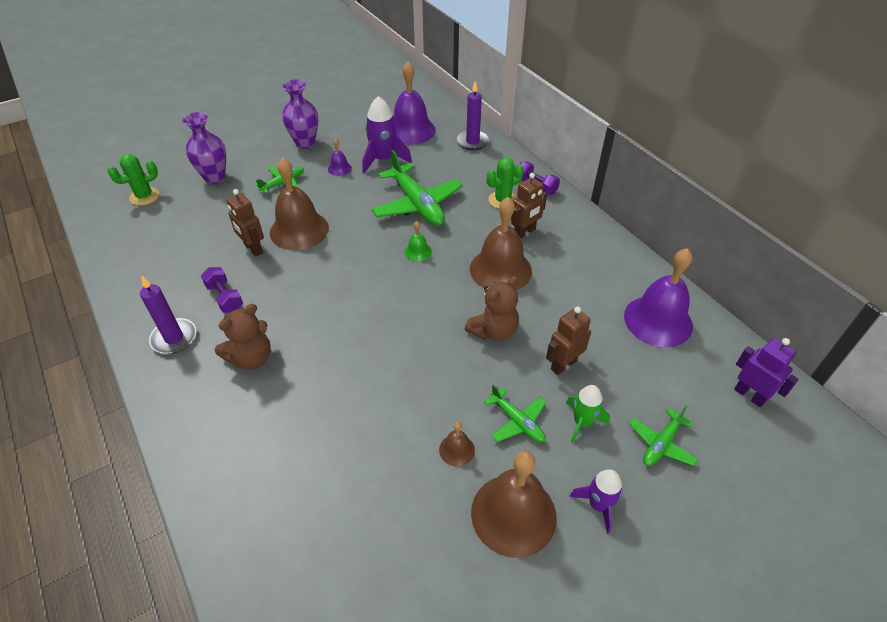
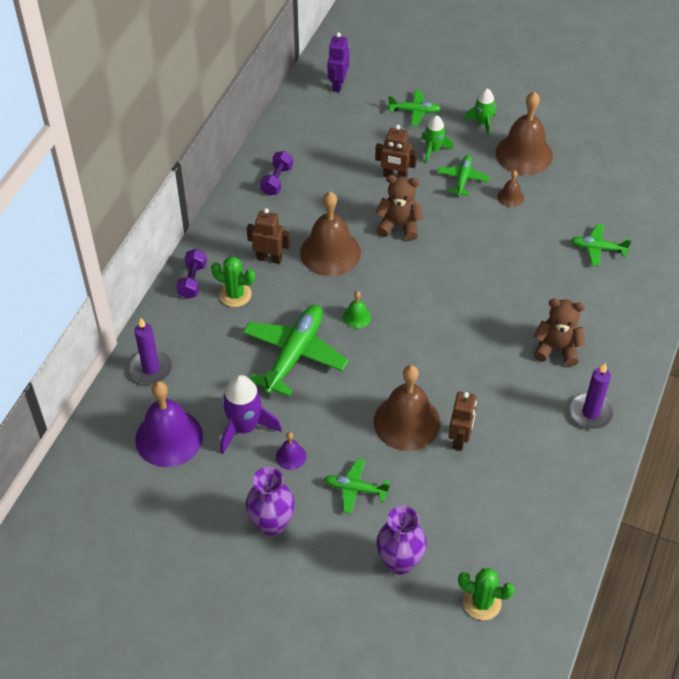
camera: 125 degrees left, 5 degrees up
(225, 297) = (526, 413): purple dumbbell -> purple dumbbell (277, 180)
(316, 482) = (597, 248): none -> green plane
(598, 505) = (482, 123): purple rocket -> green rocket
(658, 320) = (306, 144): purple bell -> none

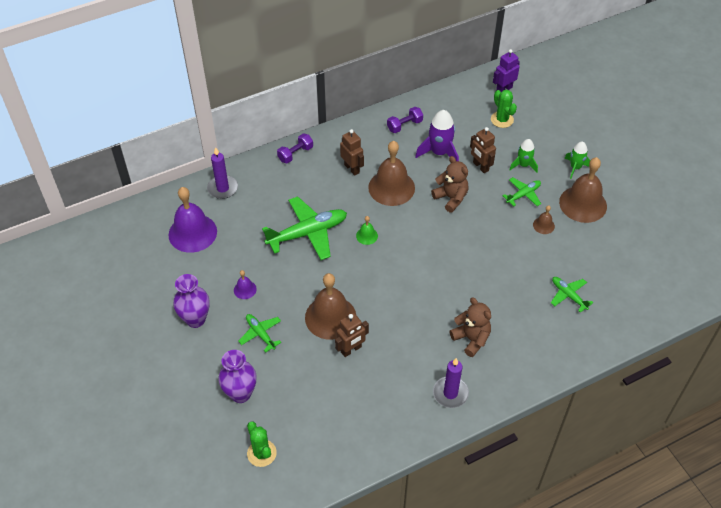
camera: 40 degrees right, 0 degrees up
(235, 294) = (311, 177): green cactus -> green cactus (502, 119)
(245, 427) = (237, 255): purple rocket -> purple rocket (439, 153)
(415, 111) = (537, 134): green plane -> none

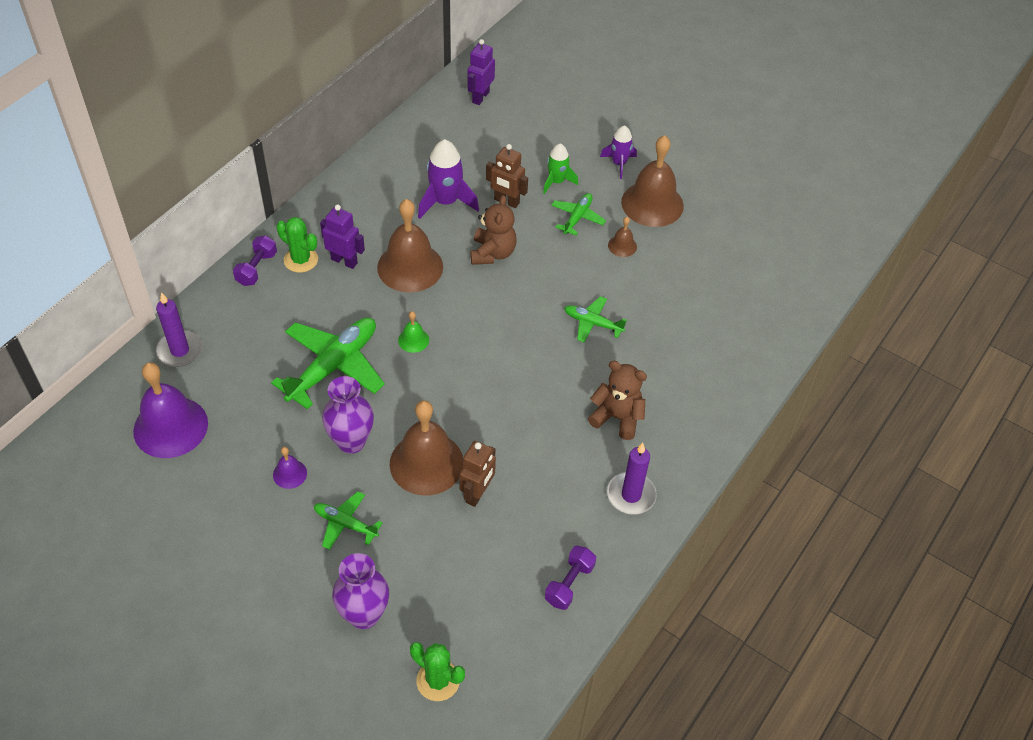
camera: 30 degrees left, 0 degrees up
(195, 319) = (243, 542): purple vase -> purple vase (351, 441)
(352, 168) = (344, 261): brown robot -> purple robot
(404, 125) = (381, 182): purple dumbbell -> purple dumbbell (569, 583)
(451, 198) = (492, 253): brown teddy bear -> brown teddy bear turned 75 degrees clockwise
(502, 119) = (499, 135): green cactus -> green cactus (301, 260)
(568, 295) = (698, 319): green plane -> green plane (592, 323)
(575, 167) = (619, 163): green rocket -> purple rocket

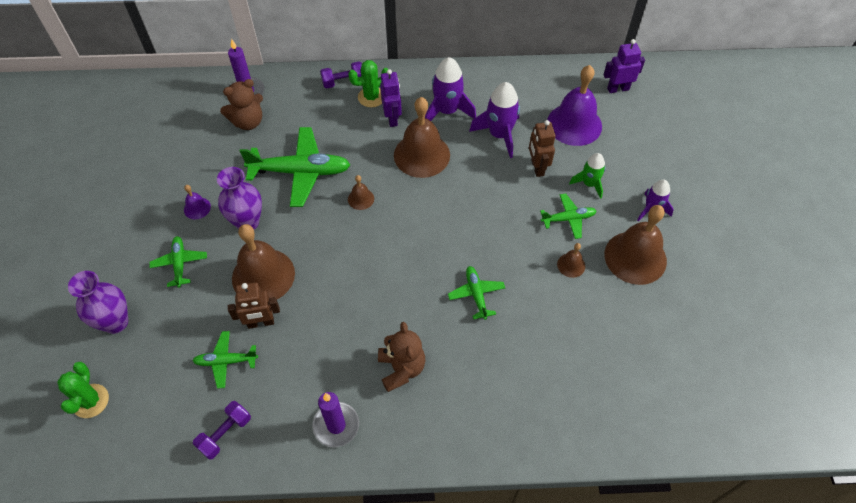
camera: 55 degrees right, 5 degrees up
(170, 427) = (187, 127): purple bell -> purple bell (574, 124)
(301, 260) = (371, 97): green cactus -> green cactus turned 75 degrees clockwise
(379, 218) = (447, 111): none -> purple rocket
(413, 340) = (361, 199): green bell -> brown bell
(492, 253) = (481, 191): brown teddy bear -> brown teddy bear (248, 122)
(494, 544) = (225, 361): none -> green plane
(569, 583) = (225, 433): purple dumbbell -> purple dumbbell turned 45 degrees counterclockwise

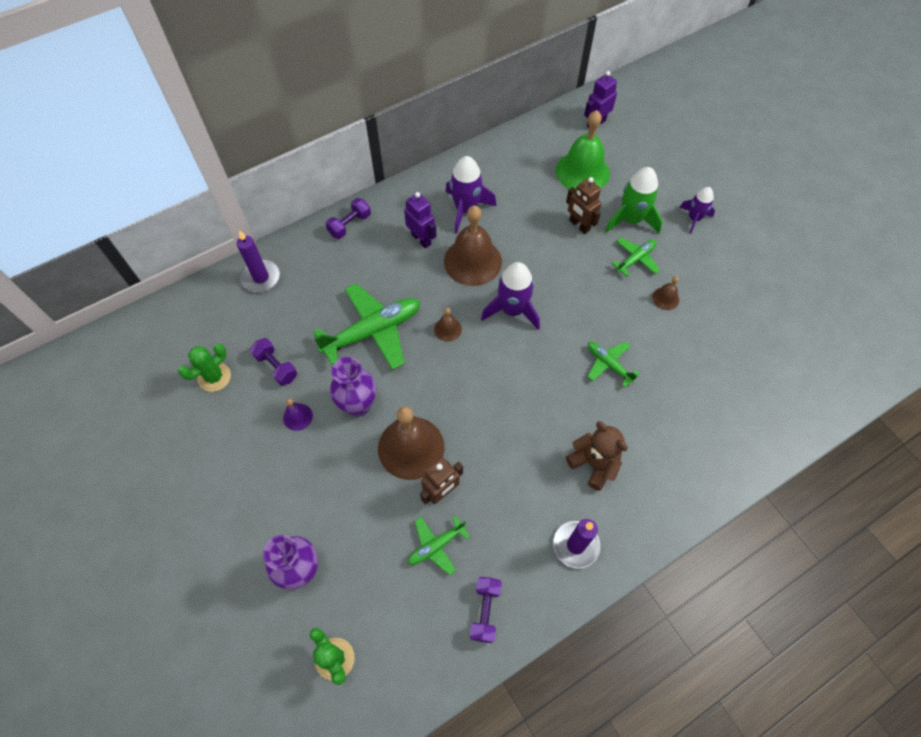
camera: 30 degrees left, 5 degrees up
(180, 263) = (322, 479): green plane -> none
(209, 163) = (276, 367): none -> purple dumbbell
(248, 122) = (284, 307): brown teddy bear -> none
(371, 97) = (387, 228): green cactus -> green cactus (214, 377)
(499, 135) = (527, 211): purple rocket -> purple rocket (512, 310)
(574, 124) = (582, 172): purple bell -> green bell
(589, 184) = (631, 220): green rocket -> green rocket, size x1.60
(635, 257) = (709, 266): brown bell -> none

